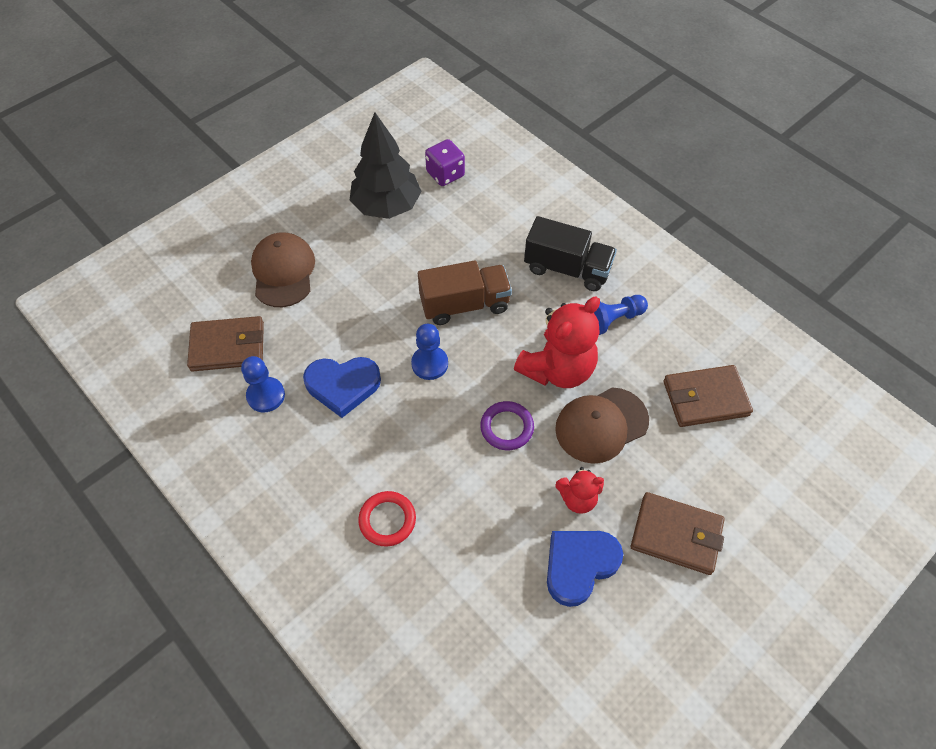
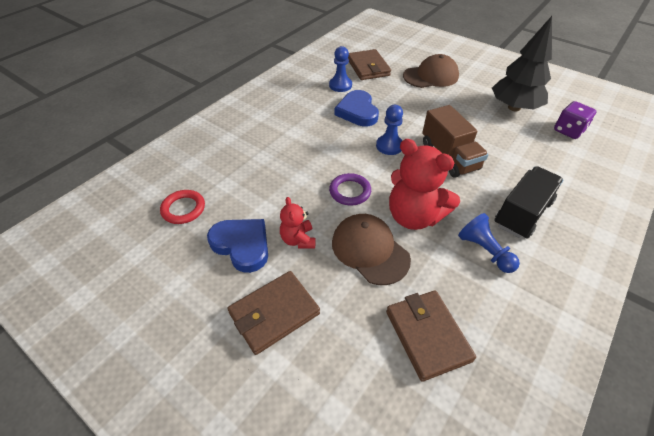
camera: 80 degrees right, 10 degrees down
(387, 520) = (267, 143): red ring -> red ring (183, 209)
(567, 269) = (522, 213): black truck -> black truck turned 150 degrees counterclockwise
(676, 535) = (274, 313): brown wallet -> brown wallet turned 45 degrees clockwise

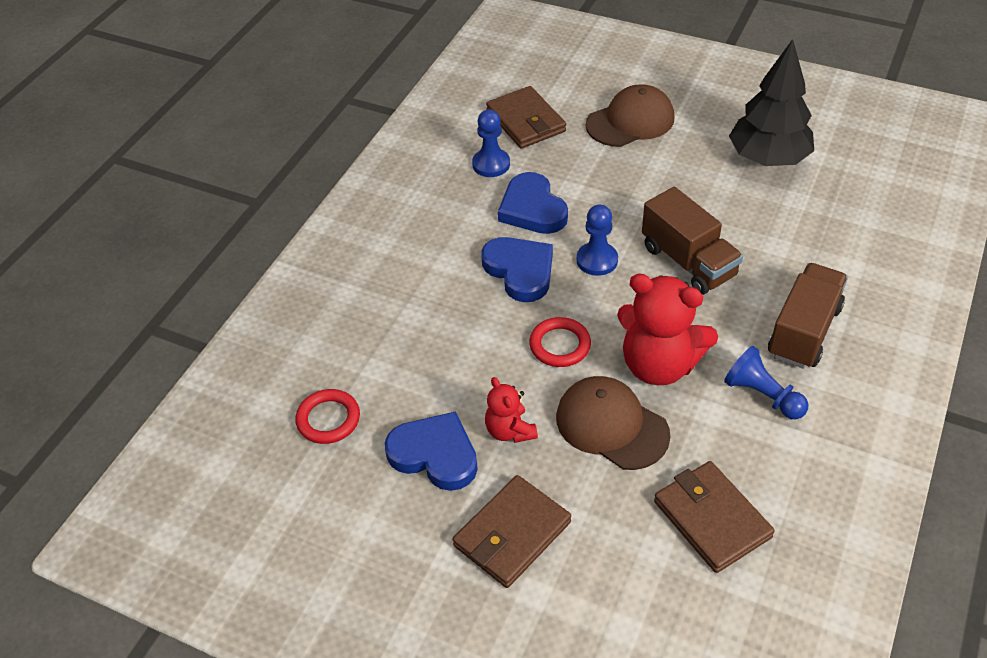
camera: 10 degrees left, 0 degrees up
(338, 144) = (520, 271): none -> blue heart
(350, 191) = (560, 345): purple ring -> red ring
(522, 213) = (804, 331): black truck -> brown truck
(568, 131) = (852, 186): purple dice -> none

